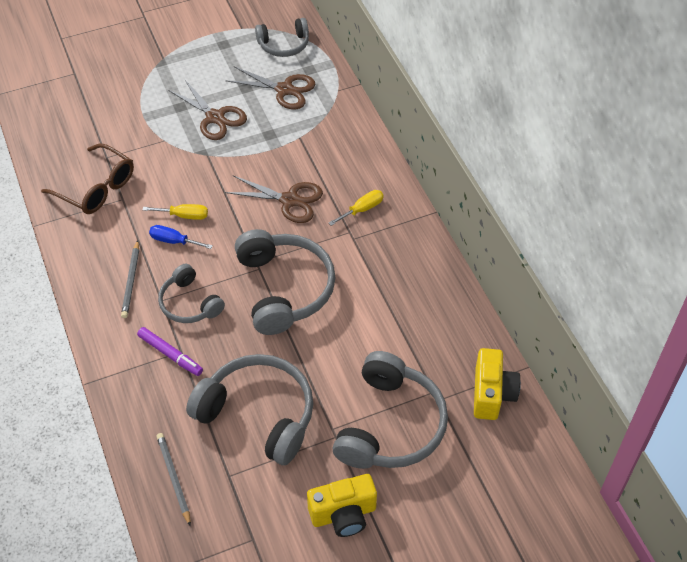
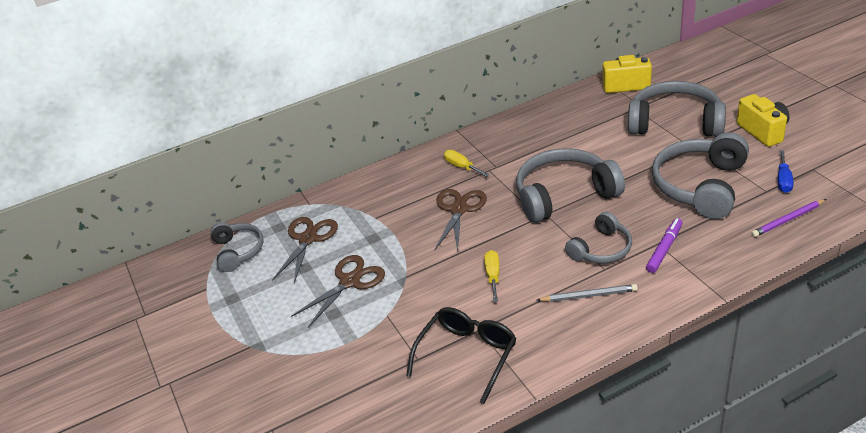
camera: 90 degrees left, 15 degrees down
(97, 188) = (467, 355): brown glasses -> black glasses
(173, 478) = (788, 220): grey pencil -> purple pencil
(174, 241) = (528, 276): blue screwdriver -> blue screwdriver (783, 180)

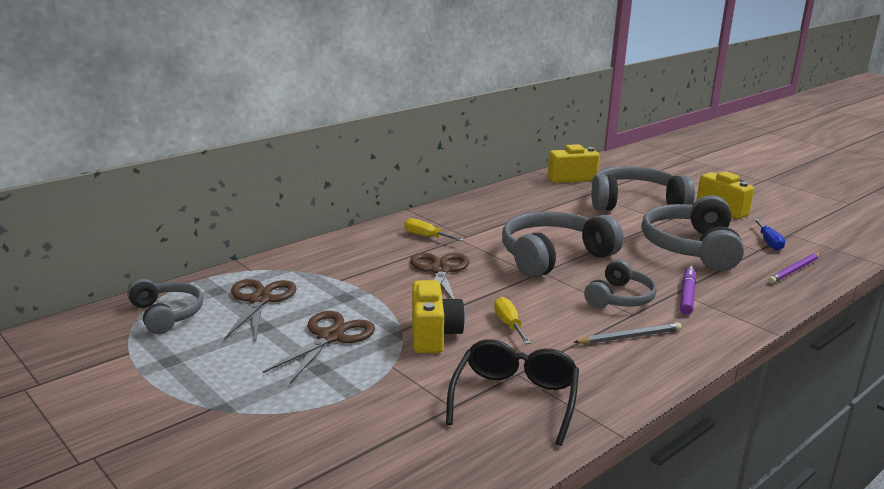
camera: 20 degrees left, 15 degrees down
(428, 284) = (433, 335): none -> yellow camera

